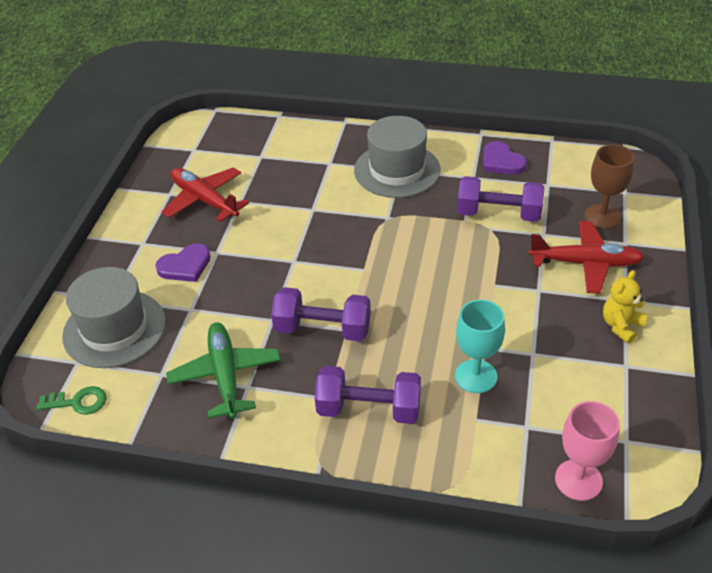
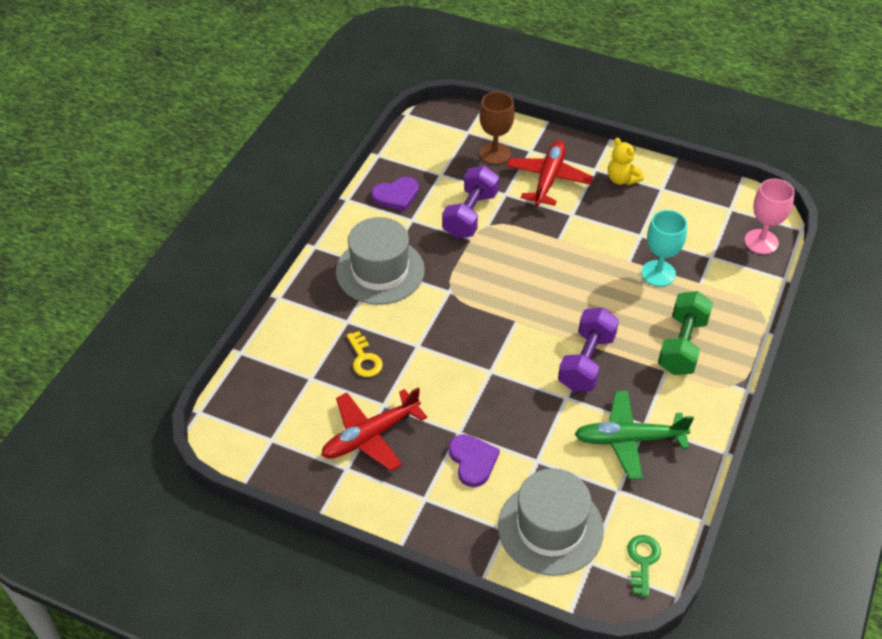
camera: 80 degrees left, 5 degrees up
(288, 181) = (364, 359): none -> yellow key
(369, 409) = (682, 345): purple dumbbell -> green dumbbell

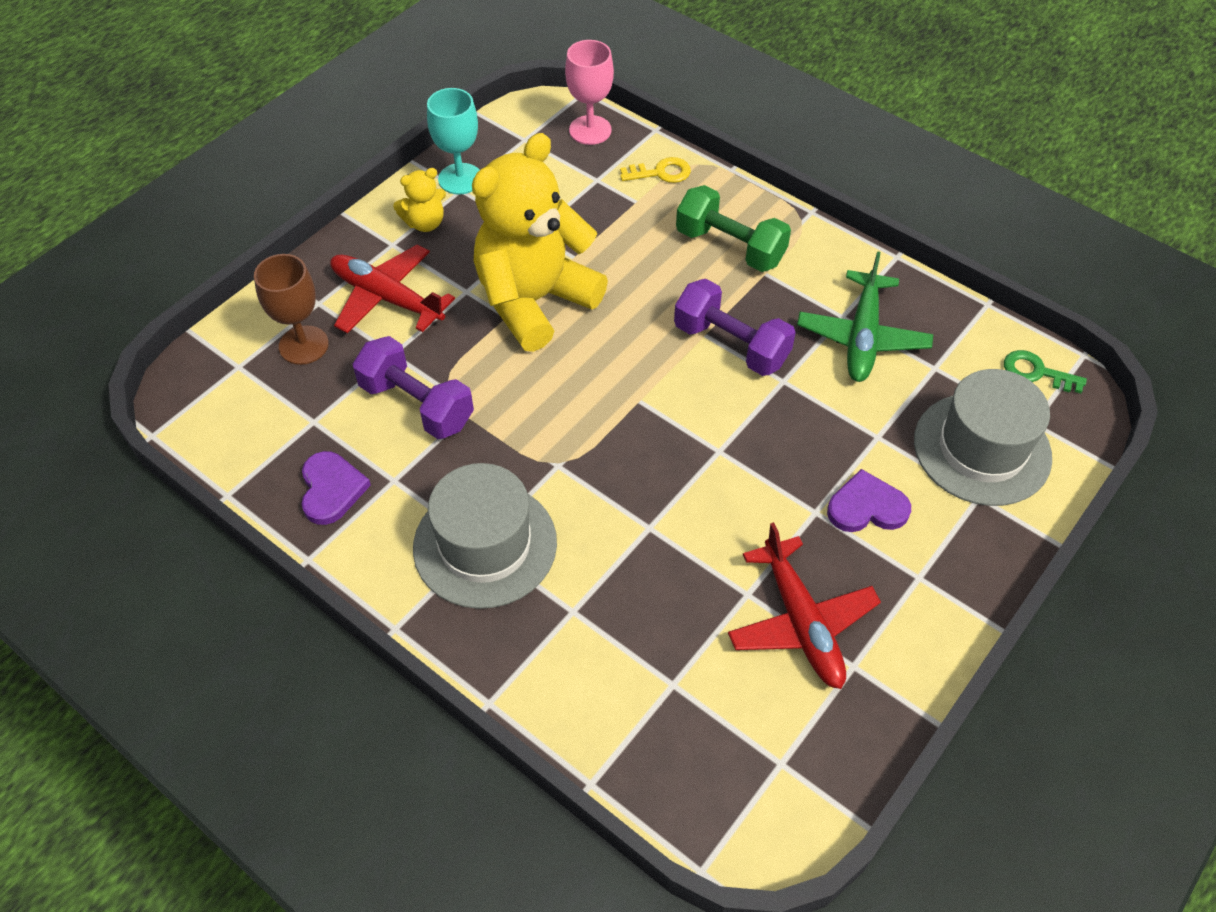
camera: 75 degrees left, 5 degrees up
(364, 359) = (655, 602): yellow key -> yellow key (661, 173)
(578, 249) = (534, 301): none -> yellow teddy bear
(658, 273) = (606, 235): turquoise goblet -> turquoise goblet (460, 179)

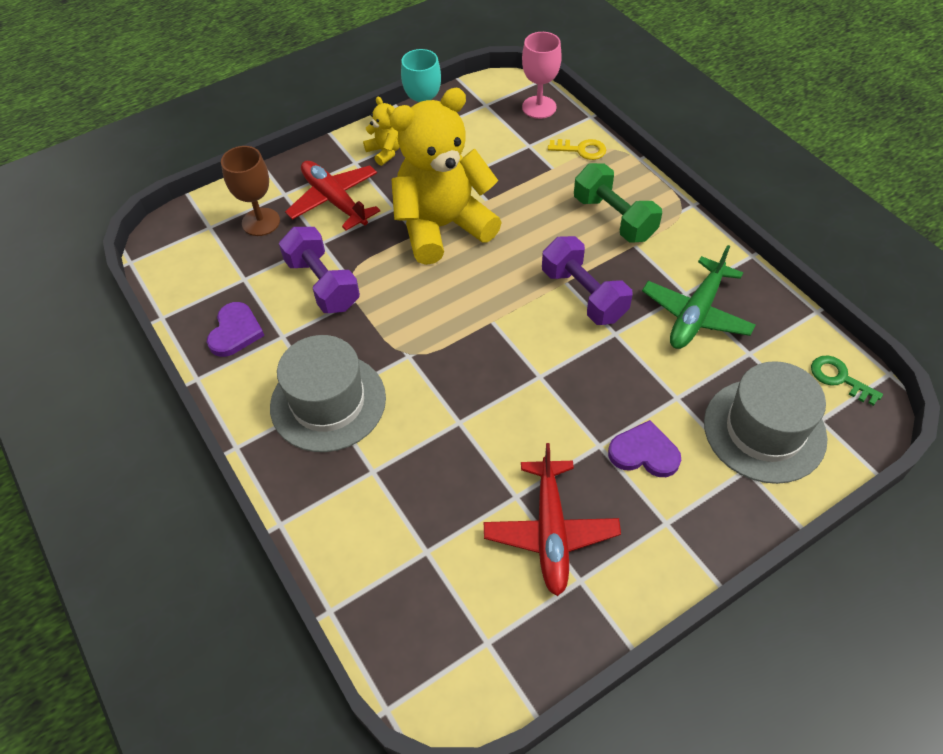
camera: 20 degrees right, 0 degrees up
(425, 223) = (385, 152): yellow teddy bear -> yellow teddy bear turned 120 degrees counterclockwise

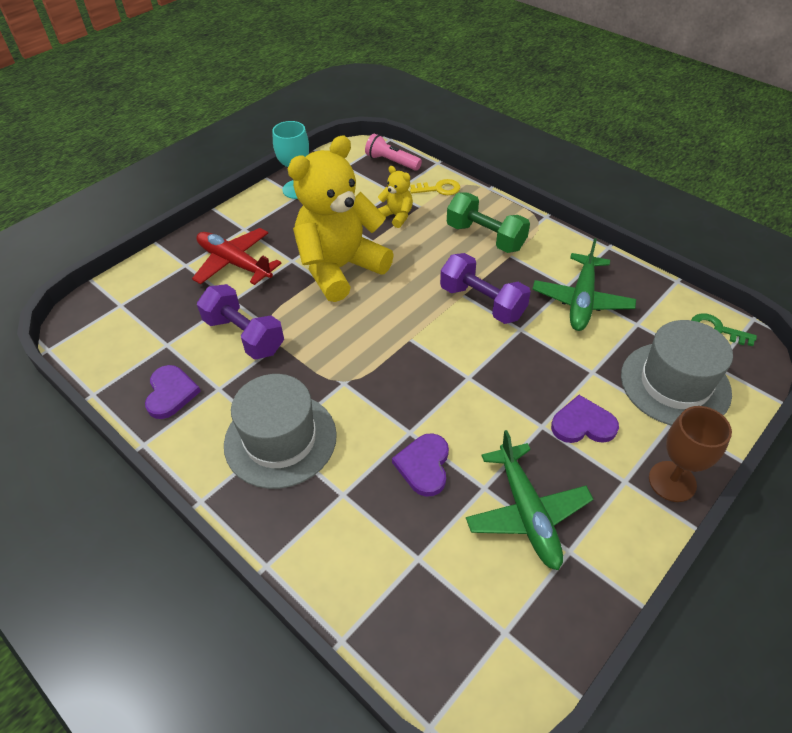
camera: 15 degrees left, 5 degrees down
(261, 222) = (169, 292): brown goblet -> brown goblet (672, 481)
(385, 152) = (269, 216): yellow teddy bear -> yellow teddy bear (396, 216)
(462, 460) = (424, 465): none -> purple heart
(539, 107) = (392, 162): pink goblet -> pink flashlight
(550, 531) = (527, 512): red plane -> green plane

